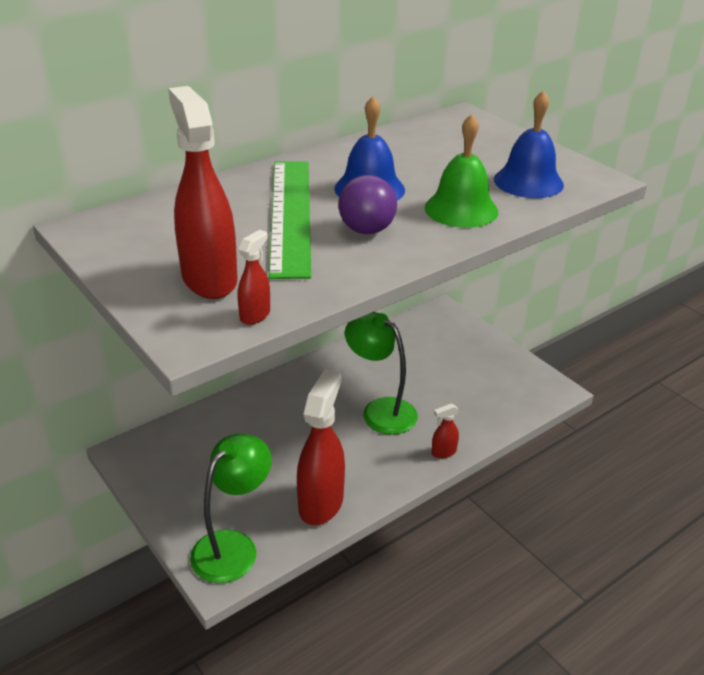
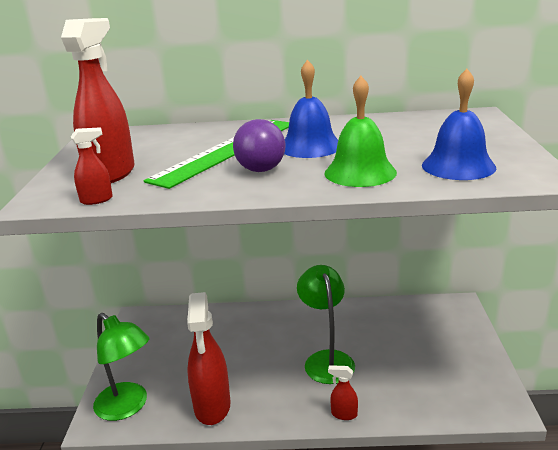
camera: 40 degrees right, 10 degrees down
(233, 546) = (127, 407): green lamp -> green lamp turned 60 degrees clockwise
(321, 503) = (212, 407): red spray bottle -> red spray bottle turned 120 degrees clockwise

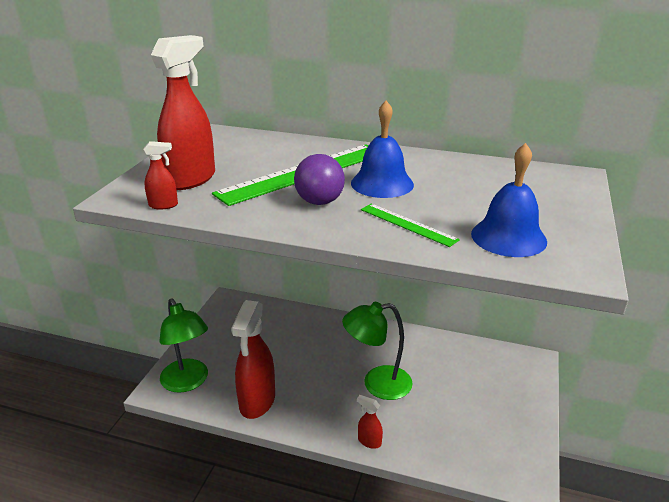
camera: 15 degrees right, 5 degrees up
(326, 359) = (377, 384): green lamp -> green lamp turned 105 degrees counterclockwise
(360, 172) = (407, 224): green bell -> green ruler

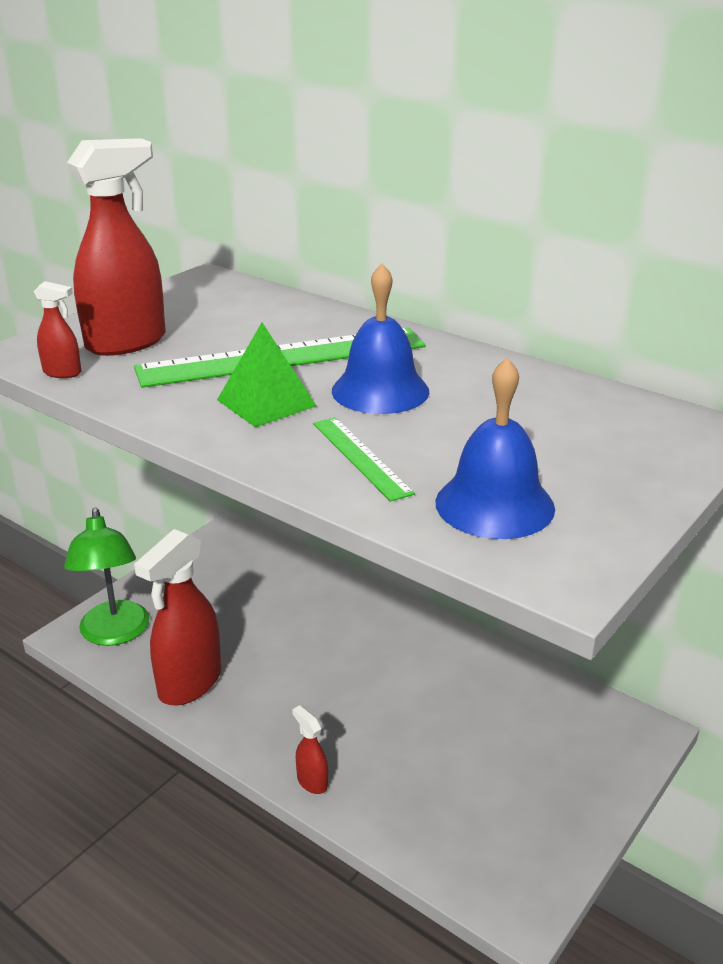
camera: 20 degrees right, 0 degrees up
(319, 202) = (266, 403): purple ball -> green pyramid
(377, 384) = (372, 703): green lamp -> none

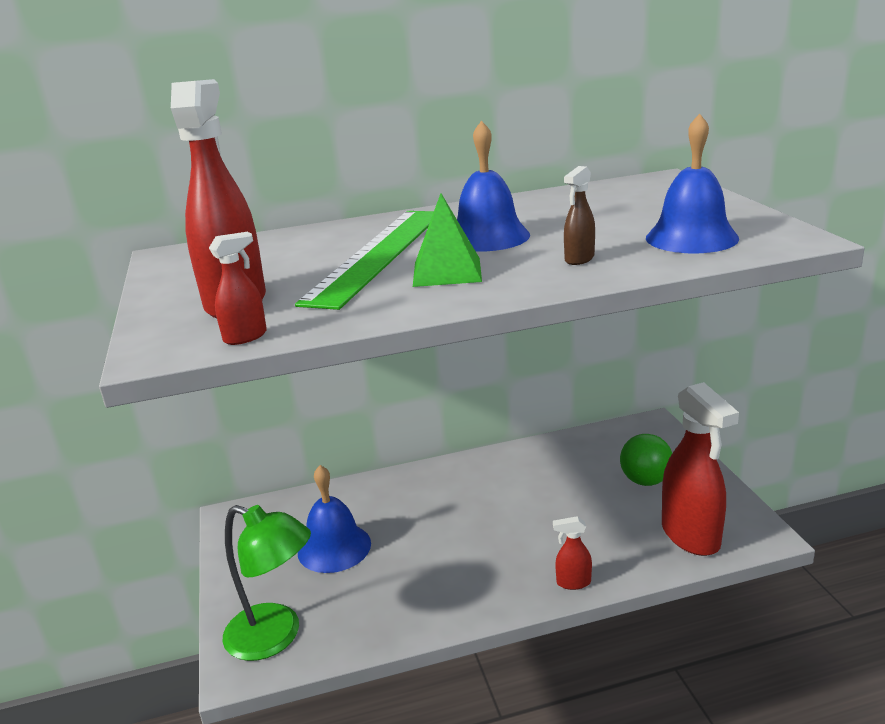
camera: 50 degrees left, 5 degrees down
(189, 684) = (396, 611): red spray bottle -> red spray bottle (691, 536)
(237, 607) = (334, 547): none -> blue bell
(360, 457) = (579, 259): green ruler -> brown spray bottle
(528, 769) = (645, 480): none -> green ball

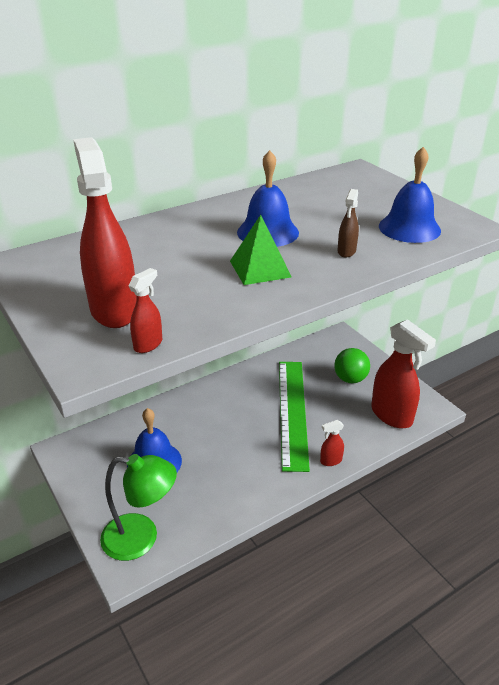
camera: 20 degrees left, 10 degrees up
(378, 254) = (195, 253): green ruler -> green ruler (292, 412)

